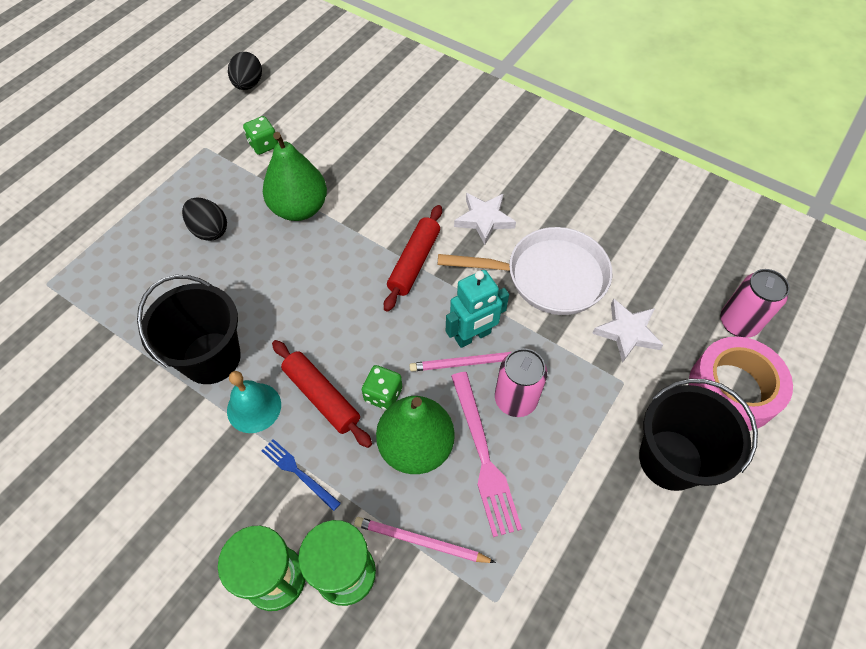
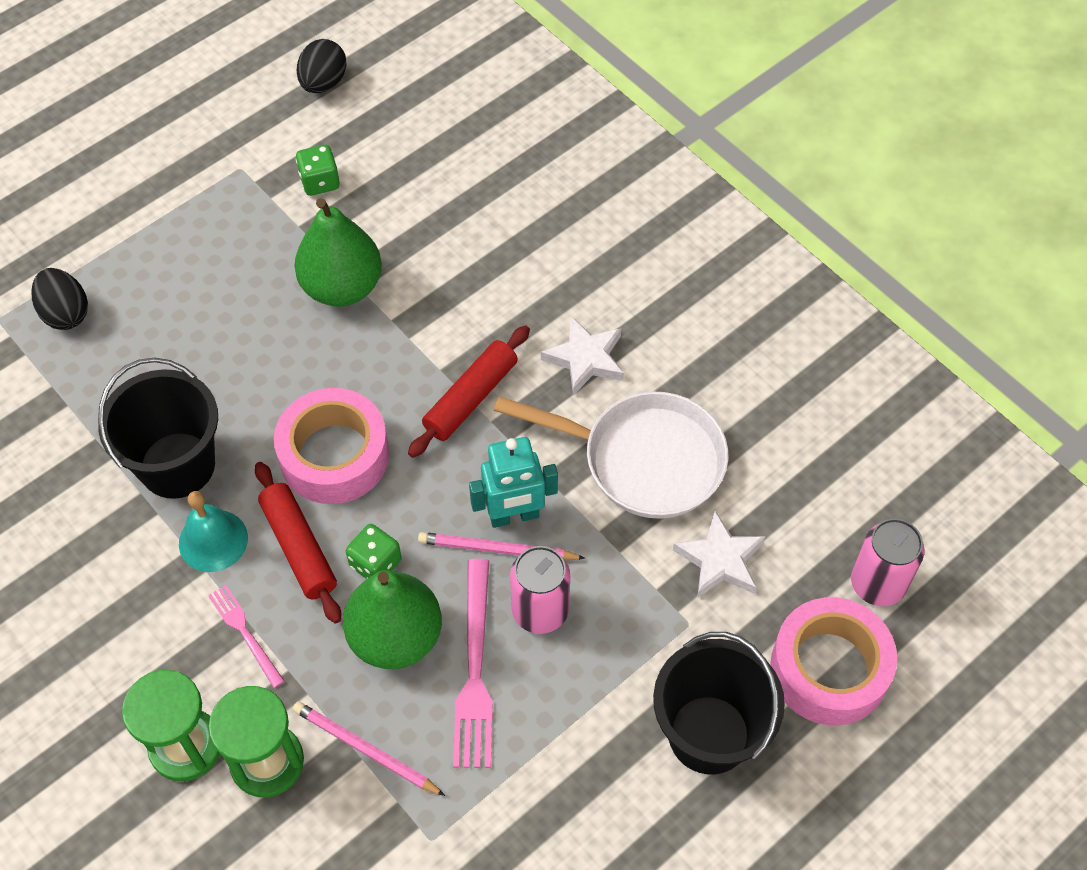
camera: 15 degrees right, 0 degrees up
(209, 230) = (217, 292): black egg -> black egg (65, 313)
(298, 473) = (245, 633): blue fork -> pink fork
(328, 323) = (334, 455): none -> pink tape

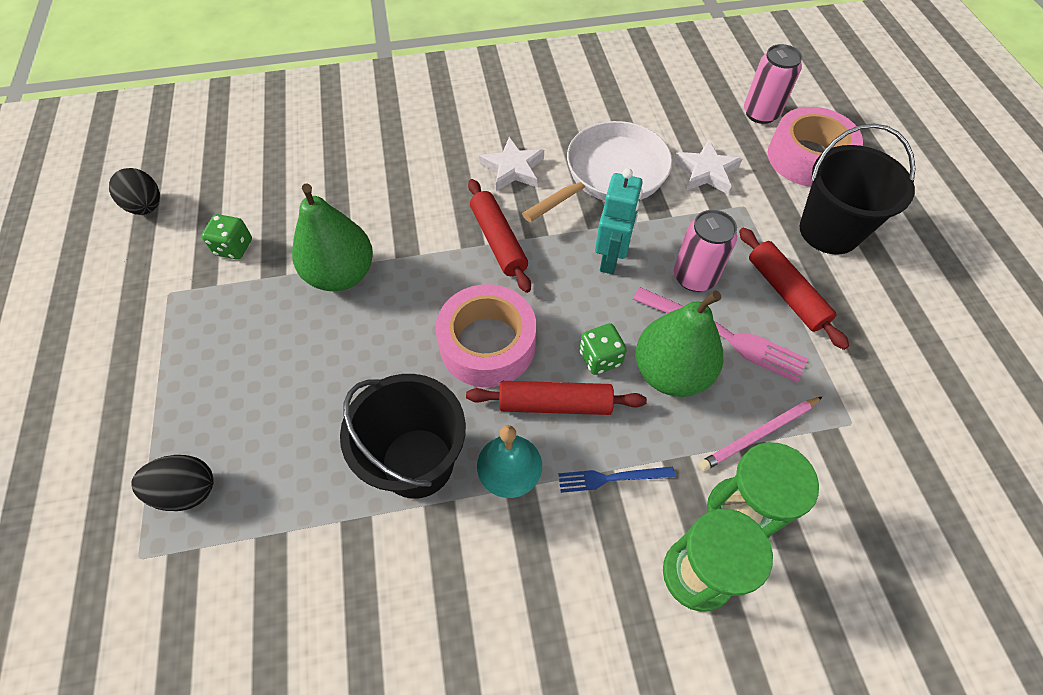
camera: 60 degrees left, 0 degrees up
(245, 633) = (611, 478): pink fork -> blue fork
(497, 550) = (632, 279): pink pencil -> none
(575, 715) = (785, 293): none -> red rolling pin

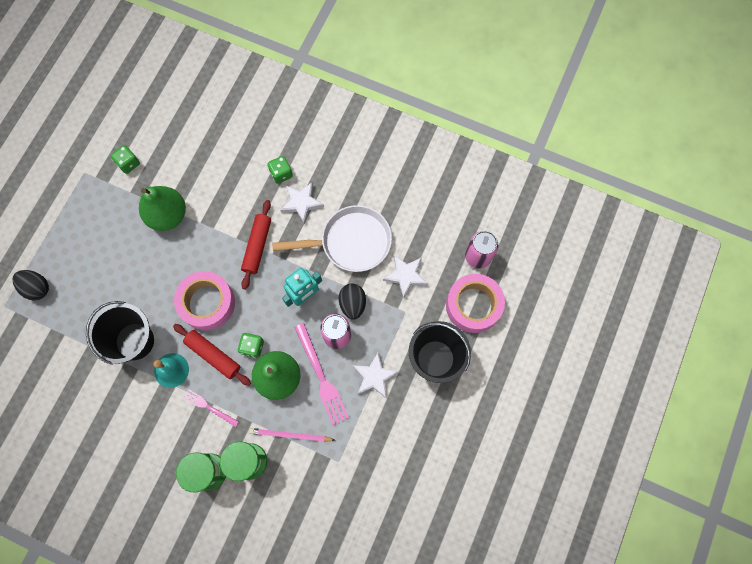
camera: 35 degrees right, 15 degrees up
(146, 207) = (102, 107): black egg -> black egg (352, 304)
(460, 154) = (281, 173): none -> green dice
(611, 478) = (209, 407): blue fork -> pink fork
(785, 293) = (374, 377): red rolling pin -> white star

